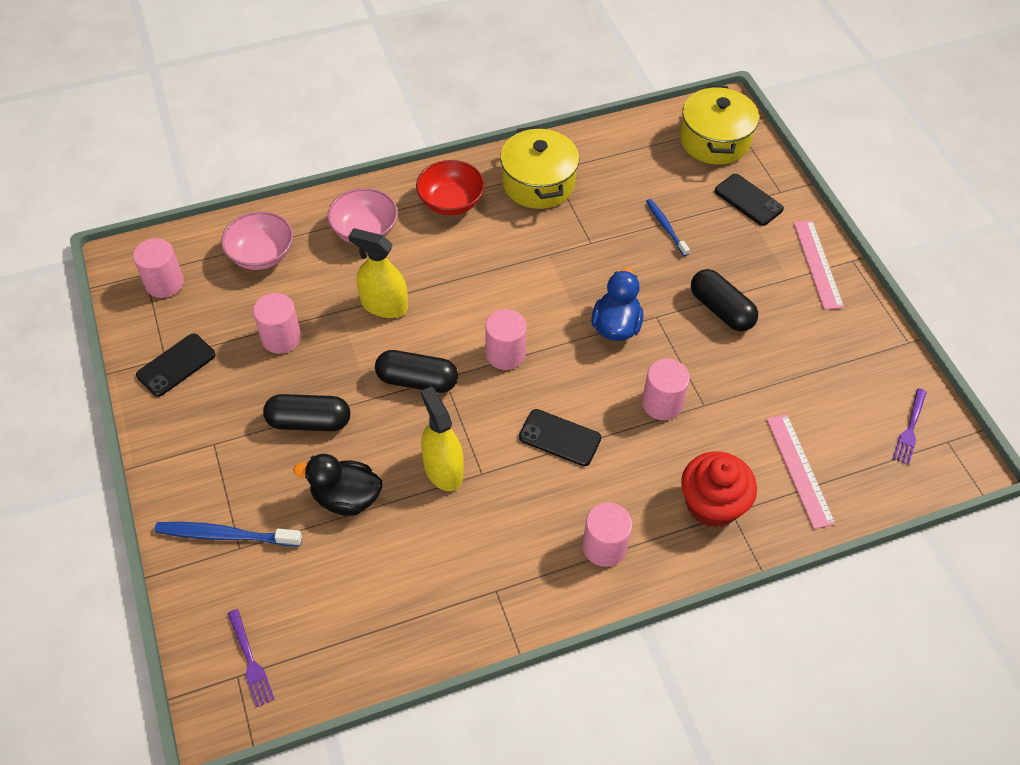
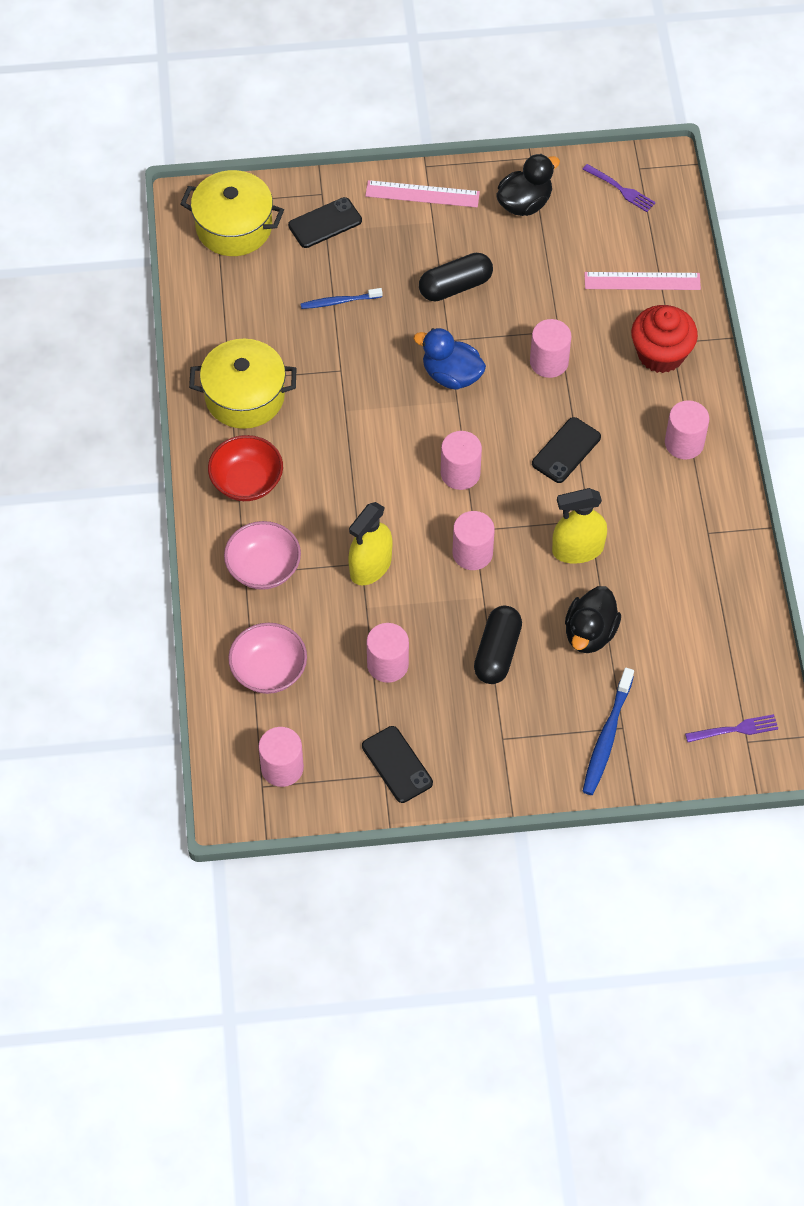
camera: 75 degrees left, 5 degrees up
(417, 381) = (472, 553): black capsule -> pink cylinder
(848, 347) = (524, 203): none -> black duck

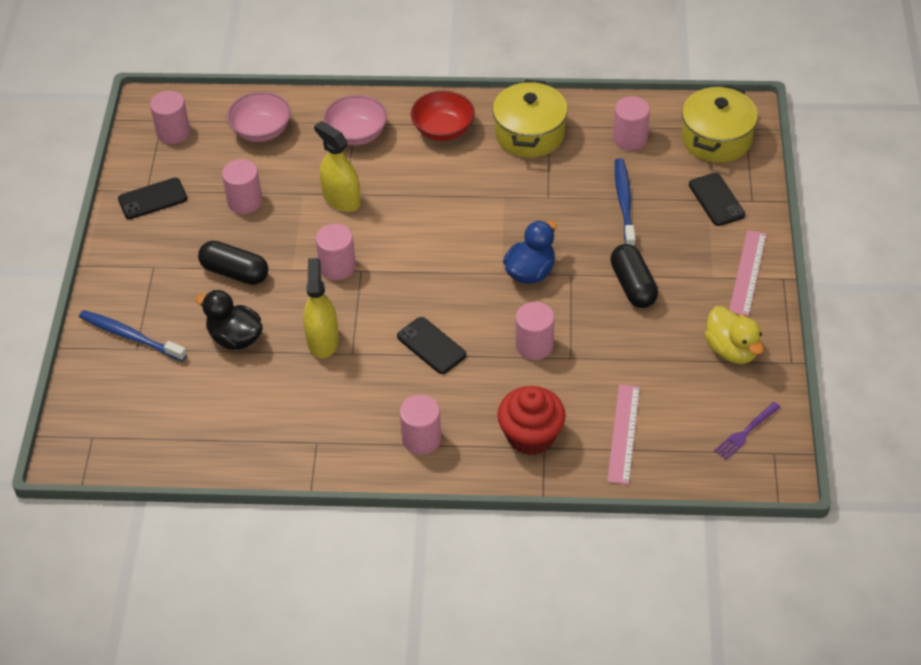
camera: 100 degrees right, 10 degrees down
(339, 302) = (624, 202): blue toothbrush -> blue toothbrush, size x1.54
(460, 473) = (422, 267): pink cylinder -> pink cylinder (630, 138)
(524, 203) = (731, 350): black duck -> yellow duck
(735, 729) = (106, 429): purple fork -> none

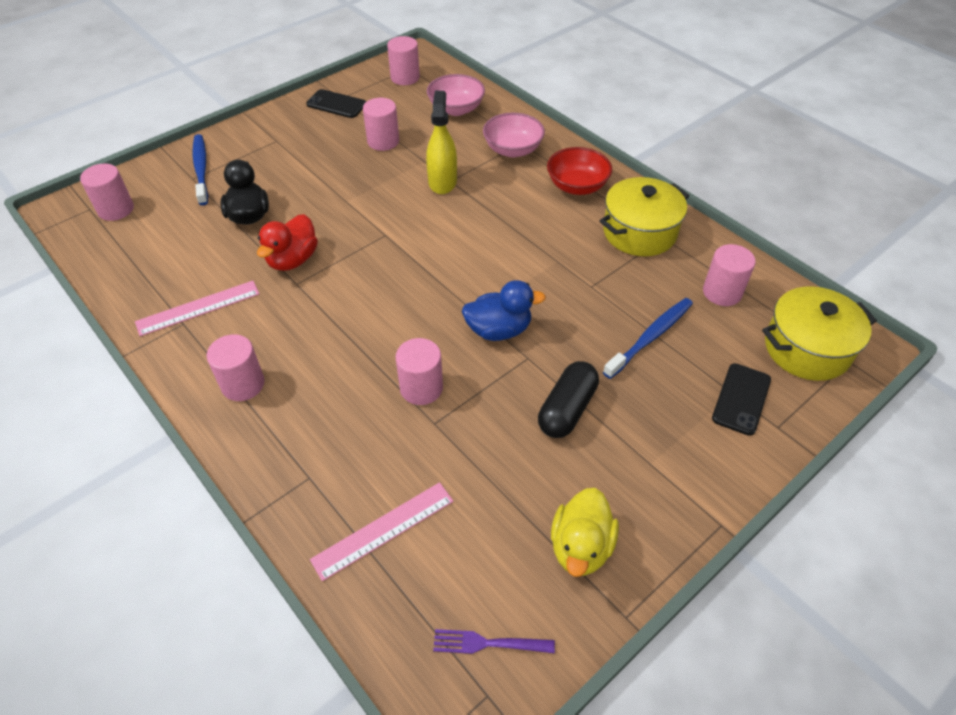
camera: 45 degrees right, 0 degrees up
(235, 272) = (312, 177): black capsule -> none
(322, 340) = (292, 260): yellow spray bottle -> red duck
(337, 266) = (375, 221): pink cylinder -> pink cylinder (116, 209)
(431, 346) = (351, 323): black phone -> none
(531, 436) = (314, 458): red cupcake -> none
(747, 272) = (691, 488): pink ruler -> pink ruler (198, 308)

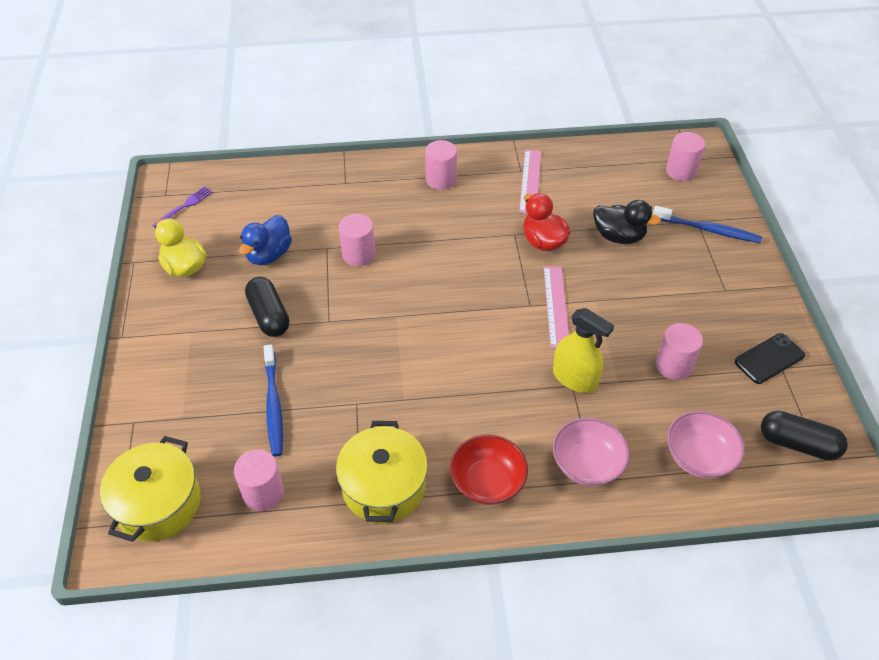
camera: 125 degrees right, 0 degrees up
(383, 530) = (282, 197): pink ruler -> pink ruler (556, 306)
(405, 77) = (798, 444): pink cylinder -> black capsule
(499, 330) = (368, 319): blue duck -> blue duck (269, 255)
(741, 399) = (172, 419): black phone -> none

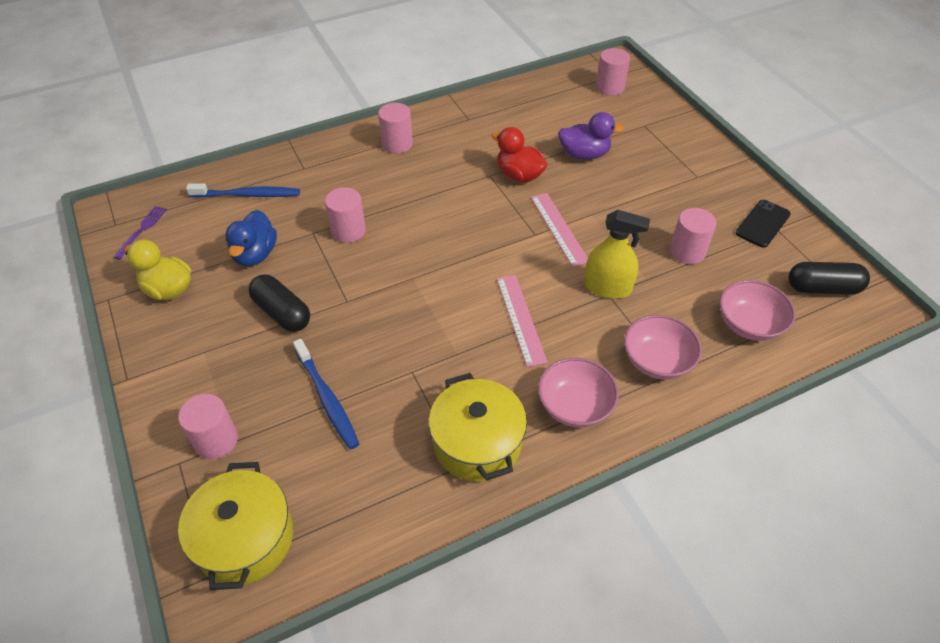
camera: 20 degrees left, 0 degrees up
(263, 493) = (356, 489): pink cylinder -> pink cylinder (216, 440)
(487, 482) = (575, 406): red bowl -> pink bowl
(530, 181) = (481, 126): pink ruler -> pink ruler (520, 319)
(618, 236) = (584, 154): black duck -> purple duck
(708, 230) = (657, 130): blue toothbrush -> blue toothbrush (248, 195)

